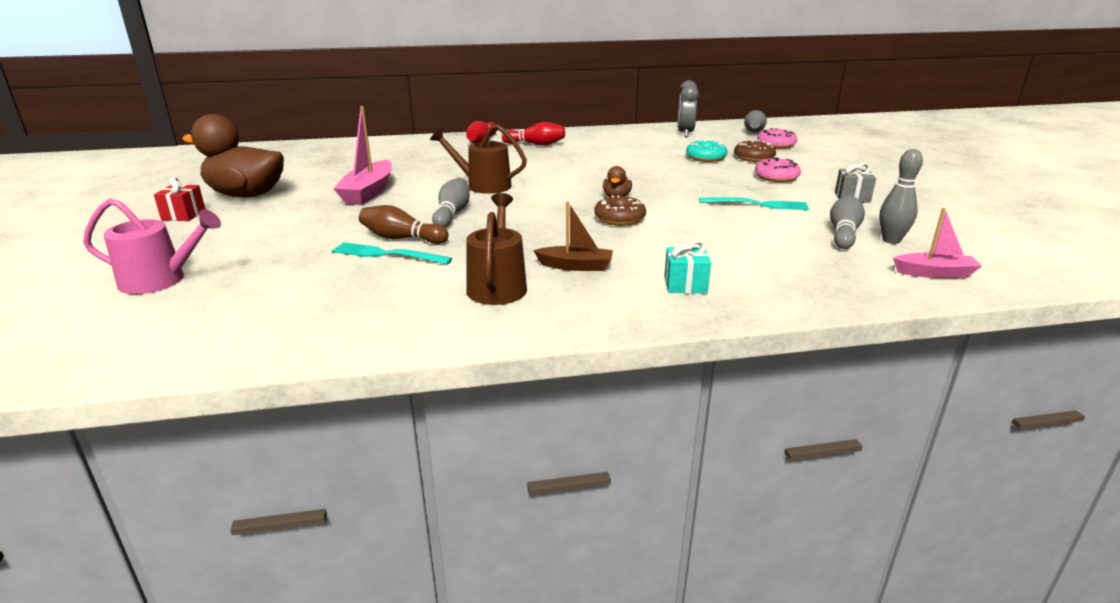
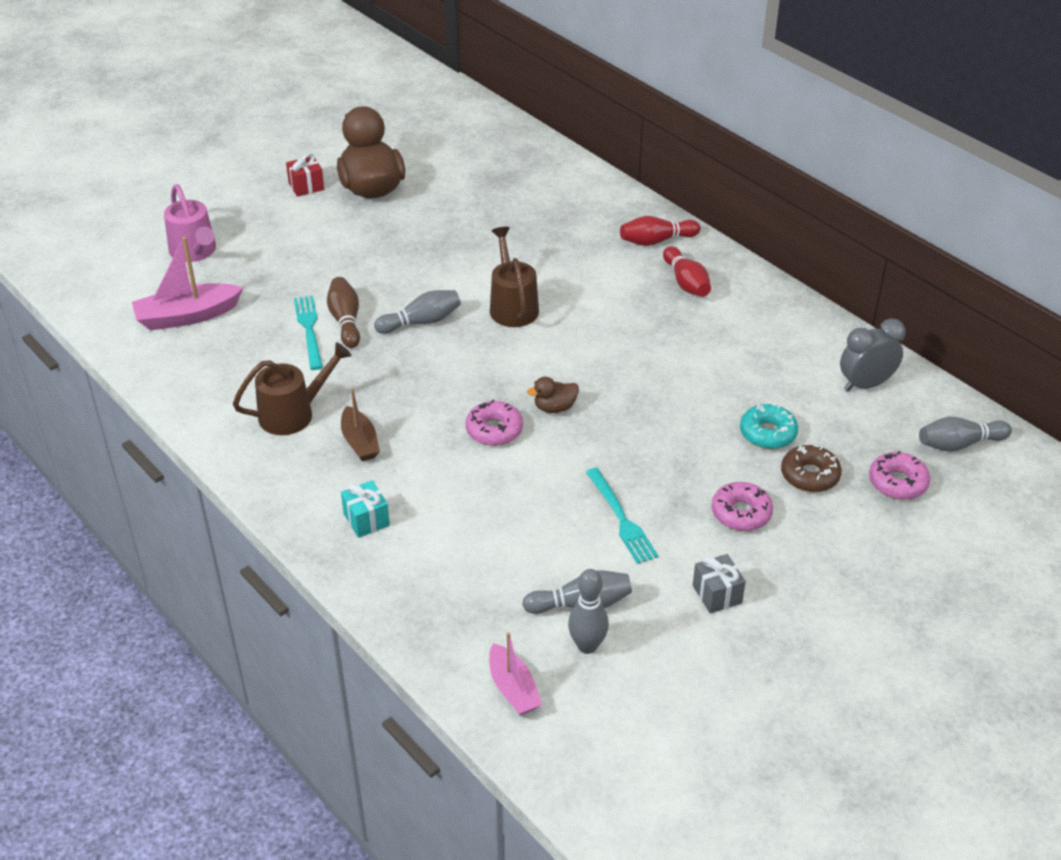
camera: 60 degrees right, 15 degrees up
(368, 192) = (433, 248): pink boat -> pink boat (187, 316)
(619, 218) = (494, 430): brown donut -> pink donut

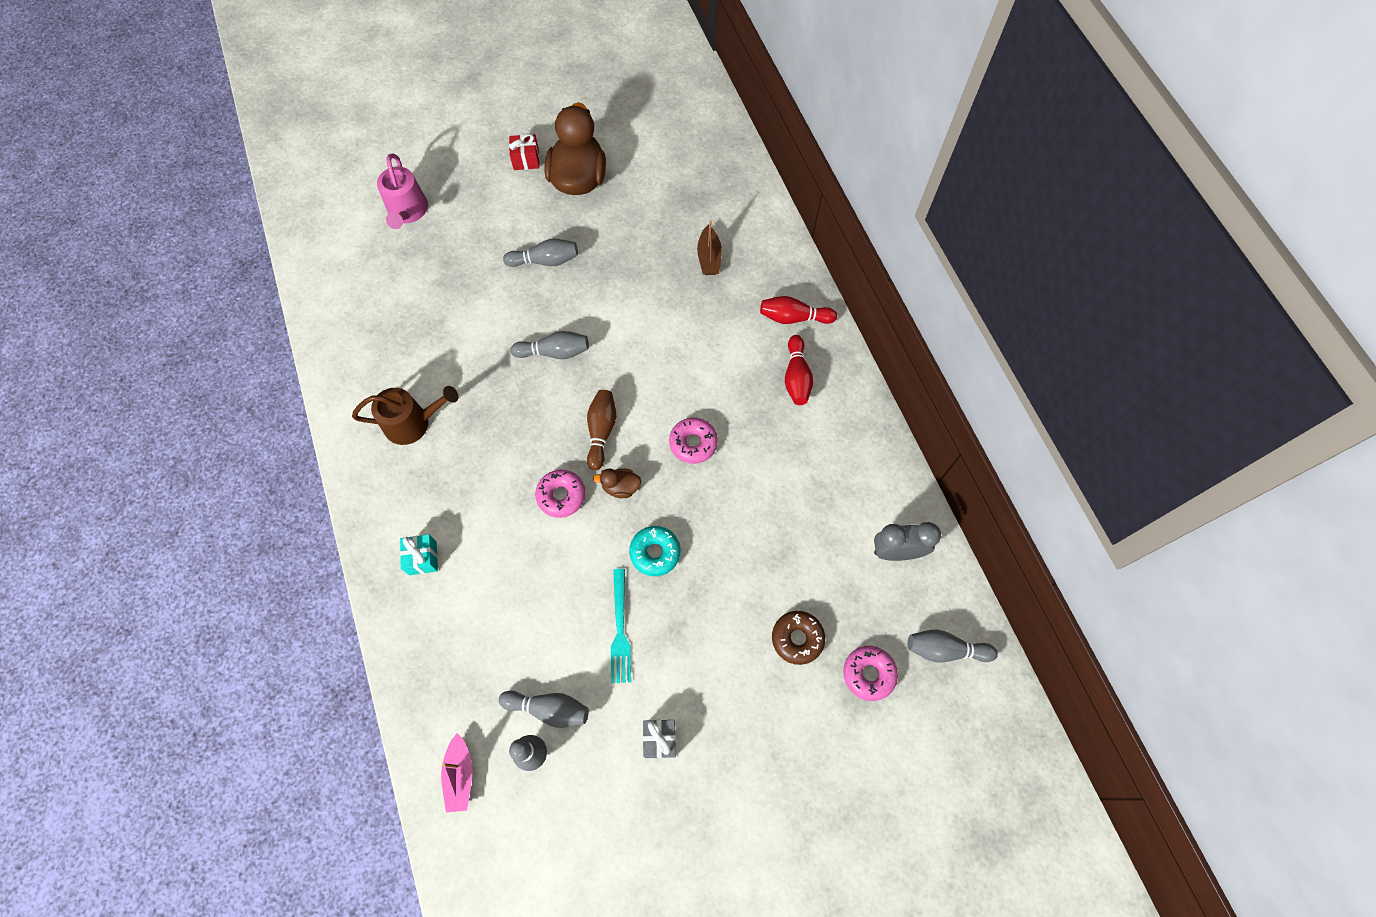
camera: 20 degrees right, 25 degrees up
(187, 316) = (374, 285): pink boat -> none
(309, 329) = (462, 332): turquoise fork -> none
(346, 321) = (494, 331): brown bowling pin -> brown bowling pin (601, 431)
(360, 442) = (451, 472): brown boat -> brown boat (709, 257)
(371, 256) = (545, 261): none -> grey bowling pin
(512, 306) = (636, 358): brown watering can -> none
(741, 513) = (720, 660): pink donut -> pink donut (693, 443)
(768, 433) = (784, 578): turquoise donut -> turquoise donut (655, 553)

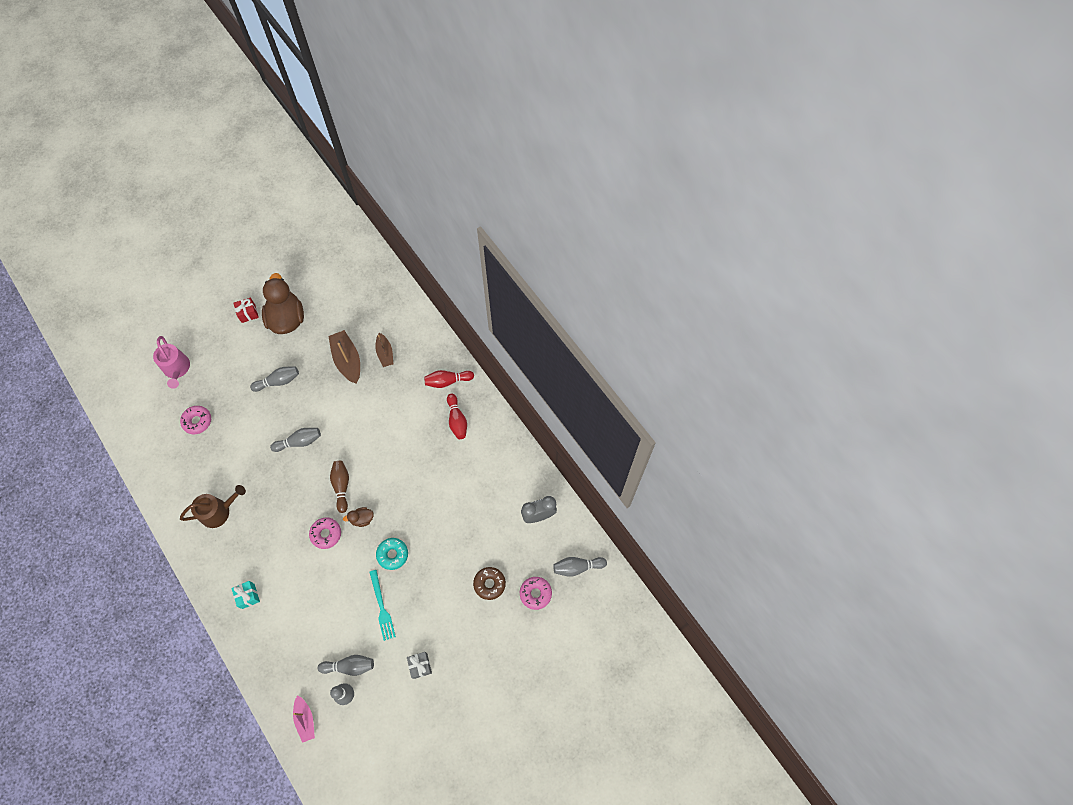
camera: 15 degrees left, 0 degrees up
(652, 254) = (347, 360): none -> brown boat
(693, 443) = (401, 479): pink donut -> pink donut (197, 421)

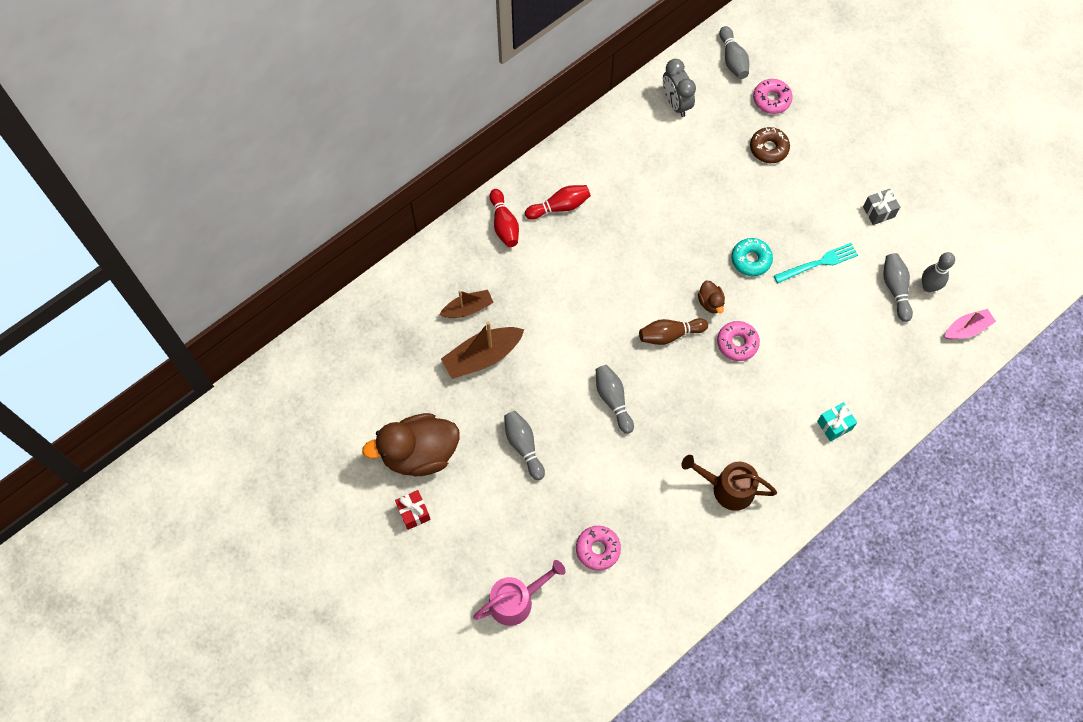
camera: 95 degrees left, 0 degrees up
(219, 511) = (727, 488): brown watering can -> brown watering can turned 45 degrees counterclockwise

